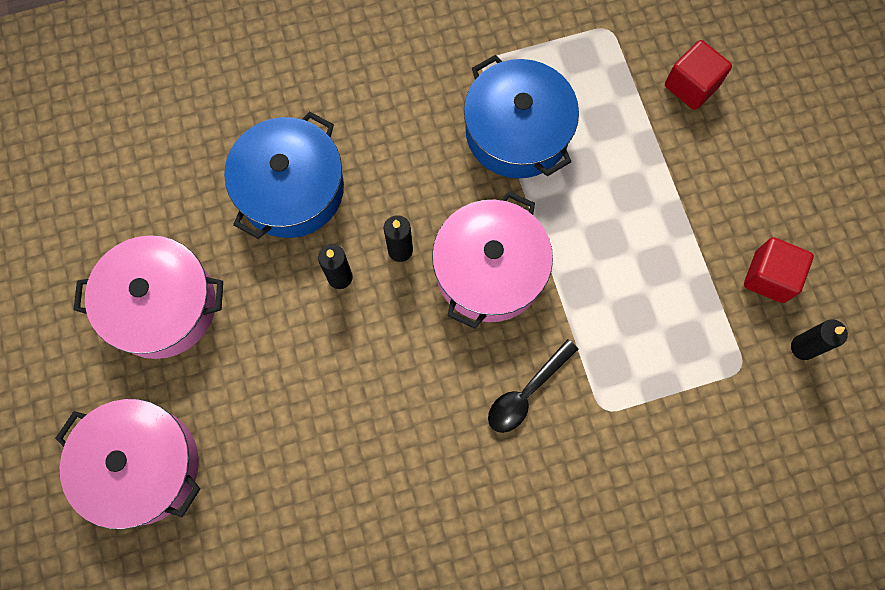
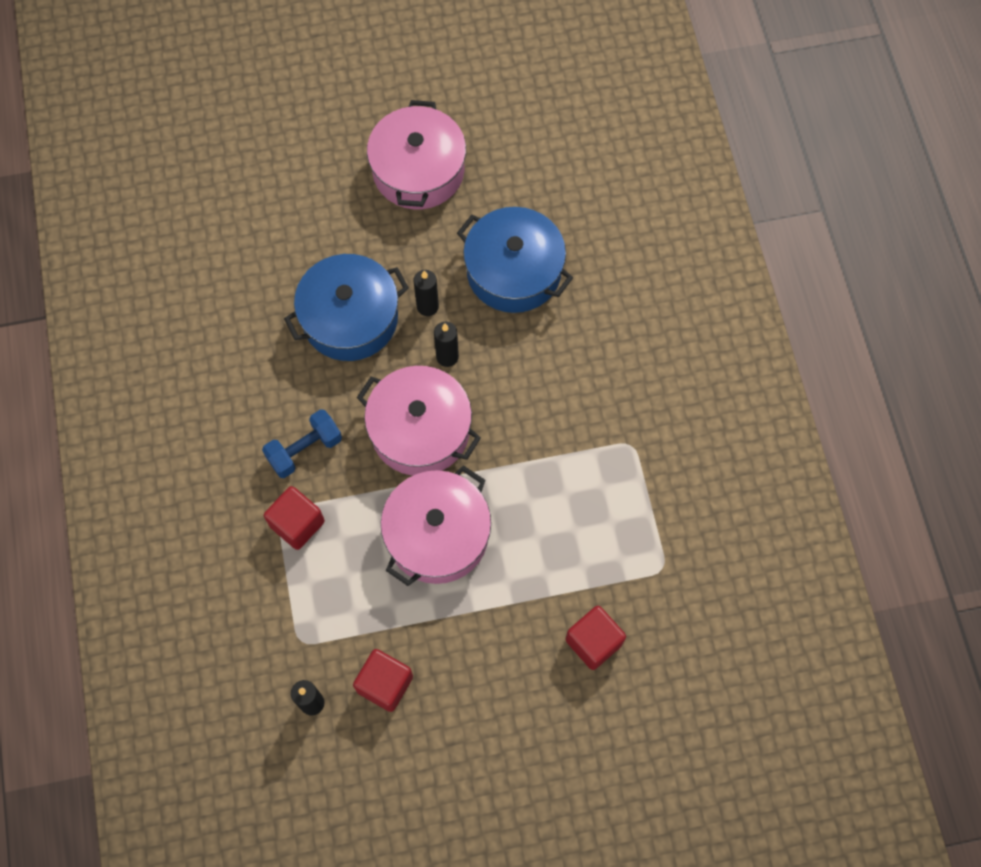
camera: 95 degrees right, 5 degrees down
(142, 466) = (288, 156): pink pot -> pink pot (437, 535)
(517, 132) = (555, 468): blue pot -> blue pot (350, 318)
(526, 393) = (305, 450): black spoon -> blue dumbbell
(613, 389) = (297, 524): none -> red cube

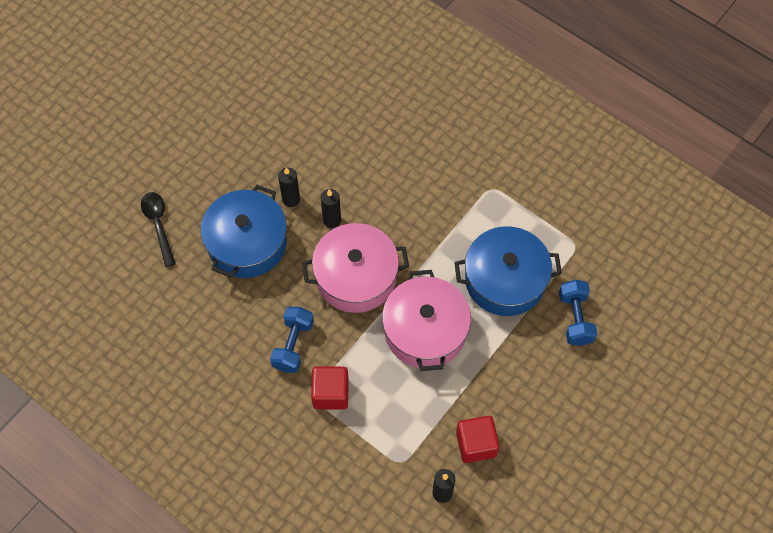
camera: 40 degrees left, 5 degrees down
(287, 239) = (158, 225): none -> black spoon
(418, 170) = (207, 121): pink pot -> none
(514, 271) = (326, 139): blue pot -> blue pot (505, 280)
(593, 642) = (575, 318): red cube -> blue dumbbell

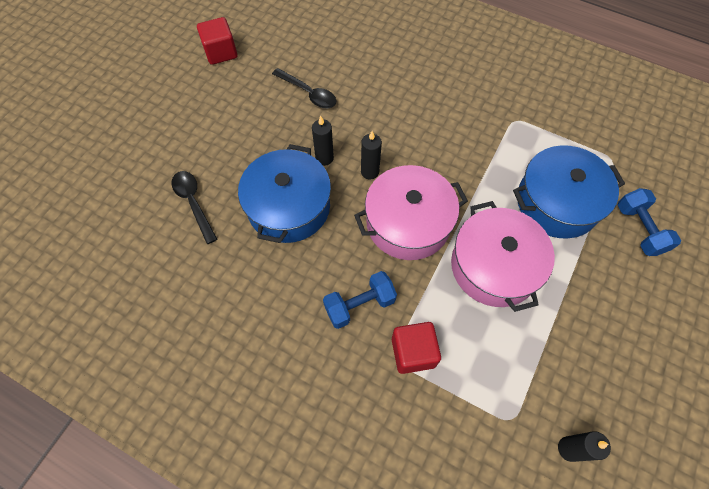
camera: 10 degrees left, 0 degrees up
(289, 127) = (308, 93): none -> black spoon
(293, 345) = (359, 305): blue dumbbell -> blue dumbbell turned 60 degrees clockwise
(476, 444) = (587, 382): red cube -> red cube (221, 52)

